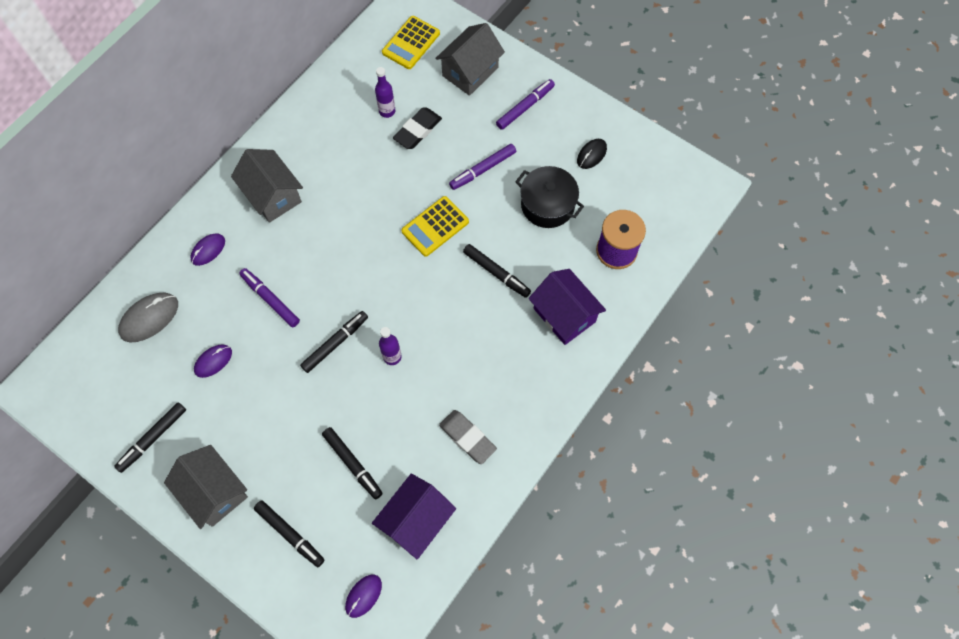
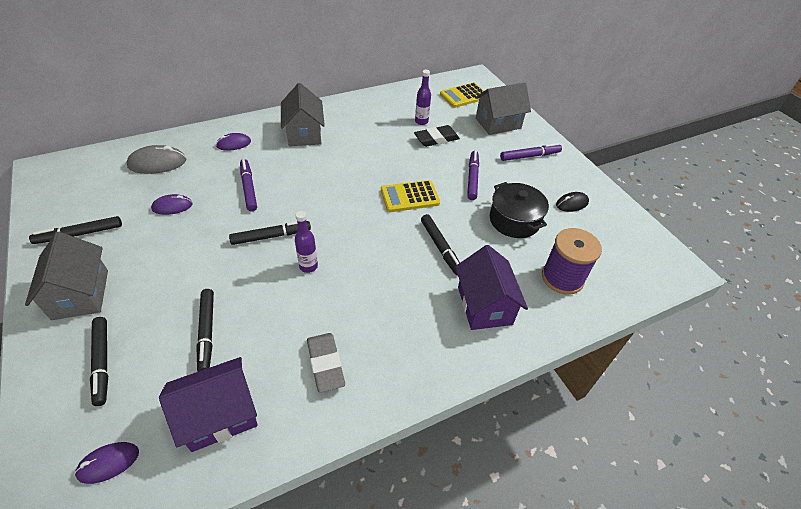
camera: 25 degrees right, 20 degrees down
(483, 169) = (472, 178): purple marker -> purple marker turned 105 degrees clockwise

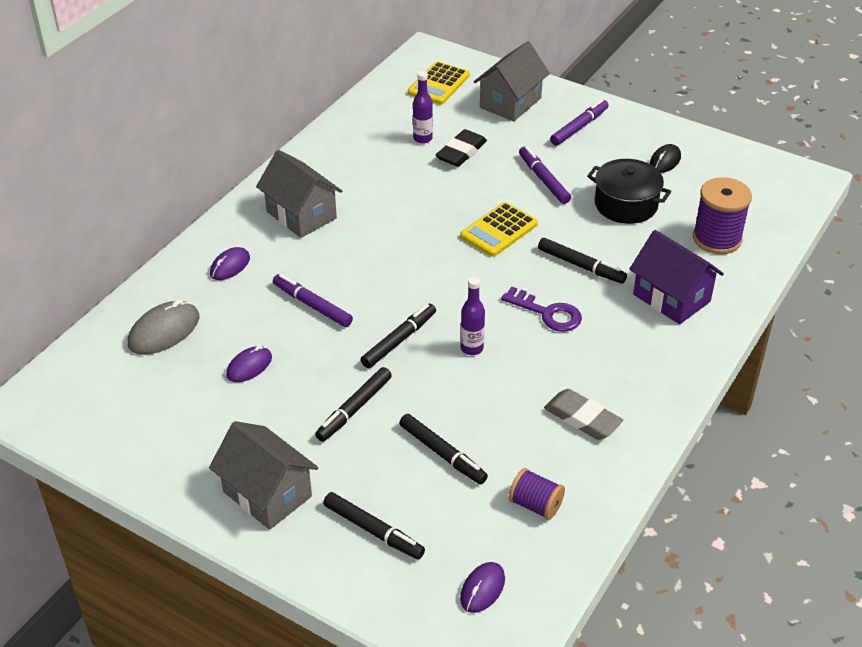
camera: 30 degrees left, 5 degrees down
(79, 234) = (180, 446): black marker -> black marker (354, 409)
(220, 415) = (535, 505): purple house -> purple spool
(383, 269) = (547, 313): none -> purple key

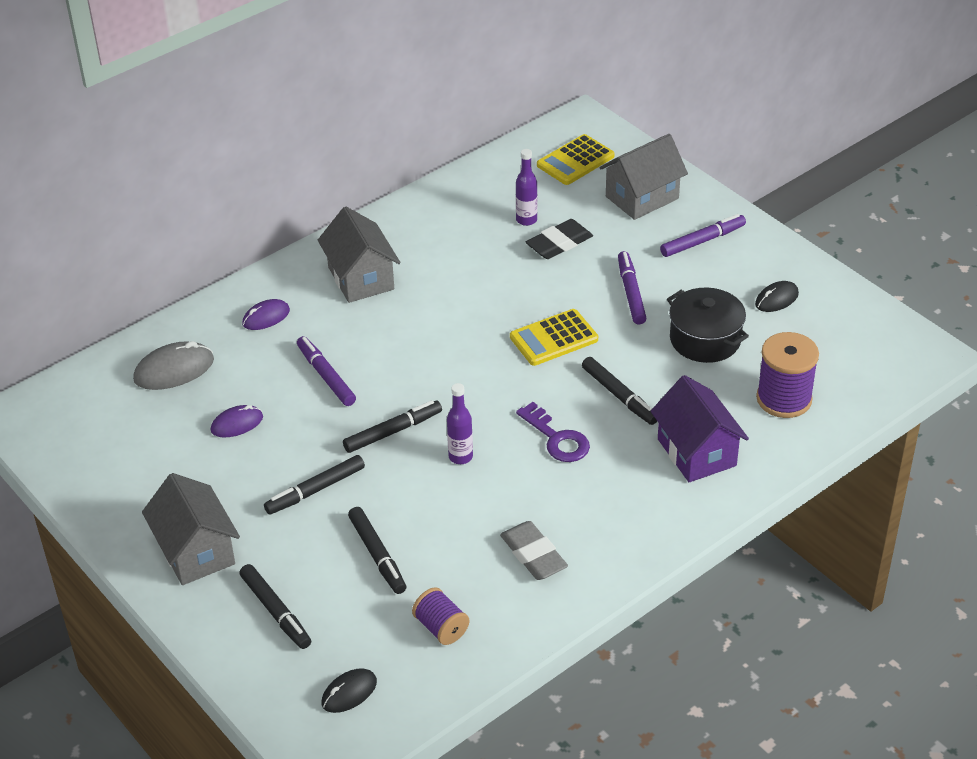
camera: 20 degrees right, 0 degrees up
(482, 589) = (349, 693): purple mouse -> black mouse

